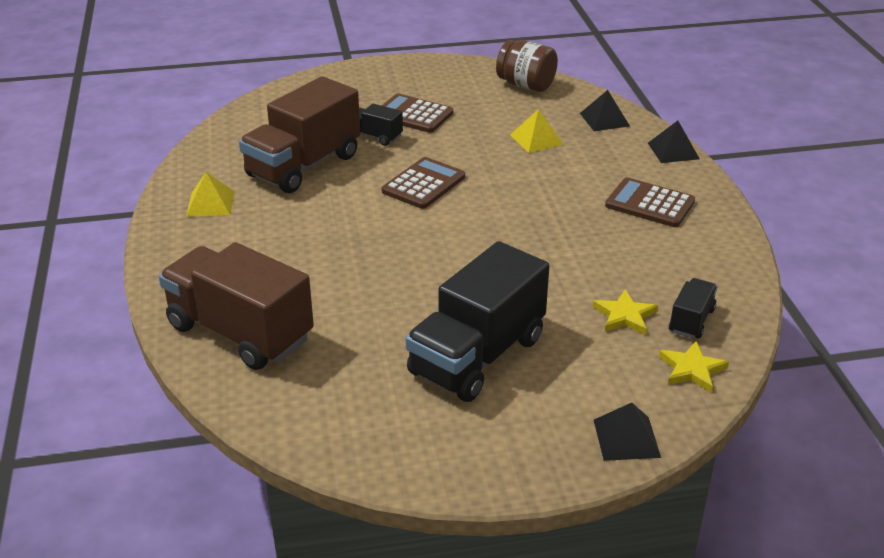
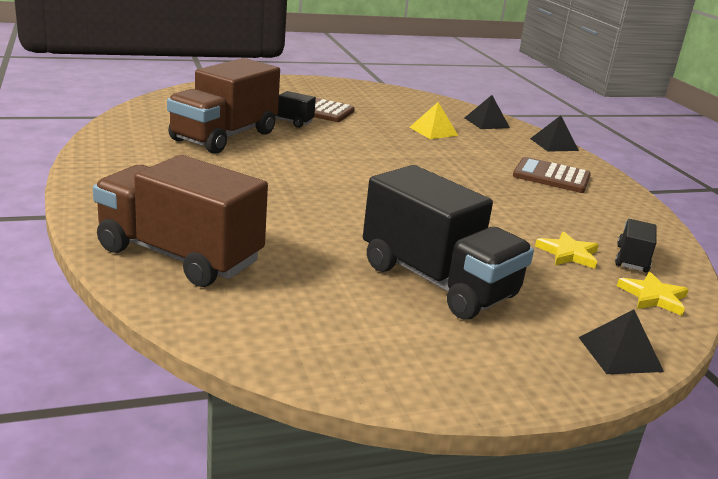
camera: 10 degrees left, 10 degrees down
(210, 203) = (135, 157): yellow pyramid -> none
(423, 184) = (342, 154): brown calculator -> none
(477, 356) = (437, 281): black truck -> black truck turned 75 degrees counterclockwise
(526, 85) = (411, 99): brown jar -> none

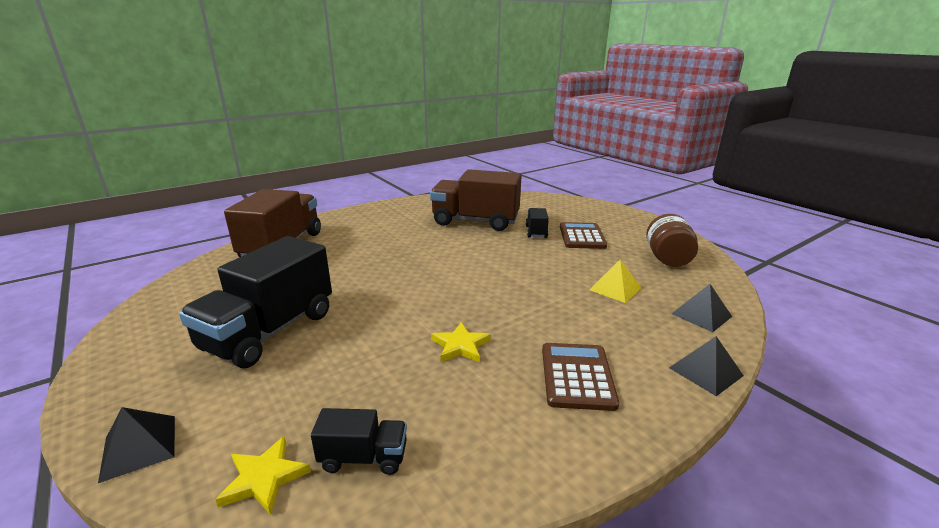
camera: 75 degrees right, 0 degrees up
(392, 101) = (667, 259): none -> brown jar
(568, 253) = (355, 401): yellow star -> yellow star (460, 345)

